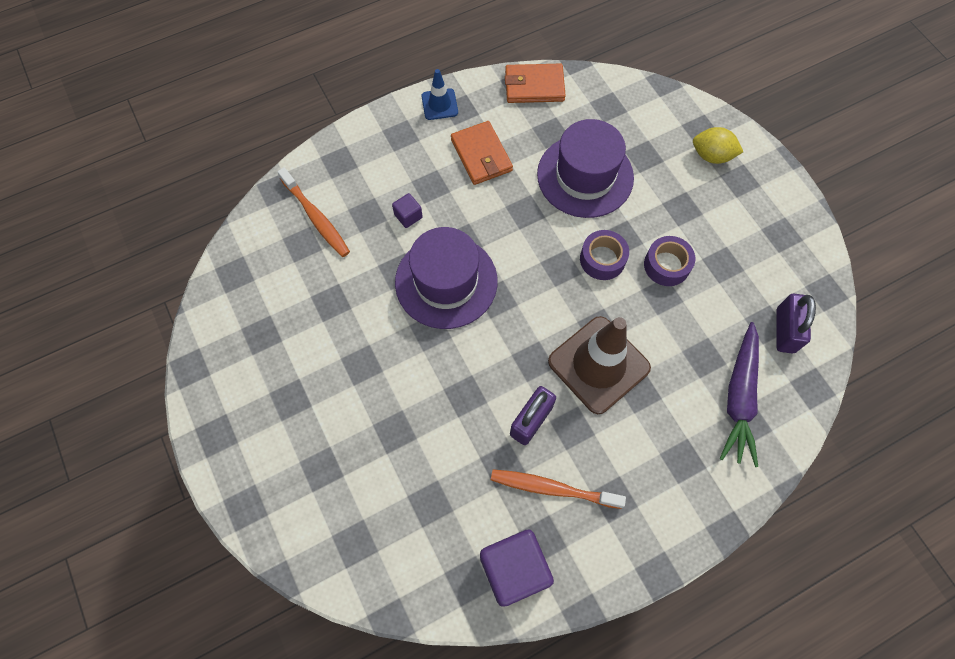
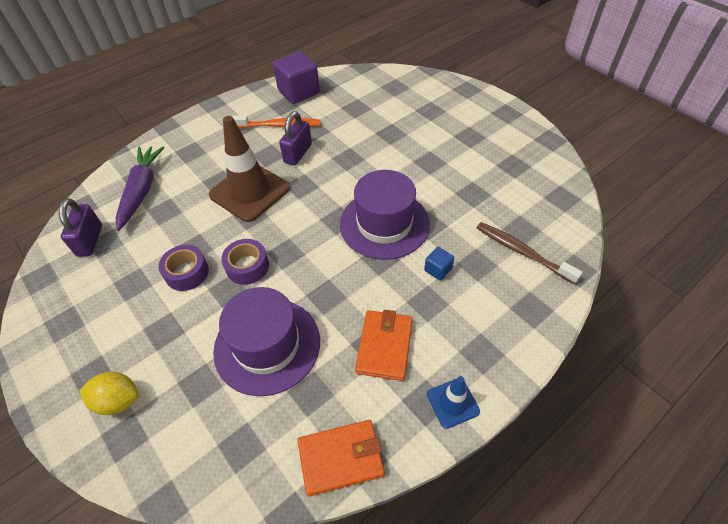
camera: 170 degrees right, 15 degrees down
(316, 217) = (522, 252): orange toothbrush -> brown toothbrush
(408, 216) = (438, 269): purple cube -> blue cube
(481, 155) = (384, 346): orange wallet -> orange wallet turned 45 degrees clockwise

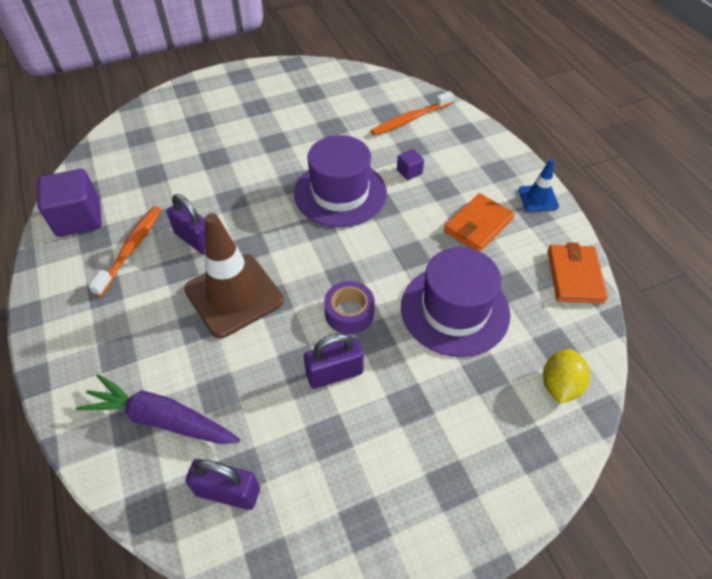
camera: 75 degrees left, 0 degrees up
(118, 400) = (489, 454): yellow lemon -> yellow lemon (559, 385)
(187, 272) = (334, 373): purple tape -> purple padlock
(384, 346) = (478, 225): orange wallet -> orange wallet turned 75 degrees counterclockwise
(438, 269) = (409, 172): blue cube -> purple cube
(522, 252) = (410, 119): brown toothbrush -> orange toothbrush

